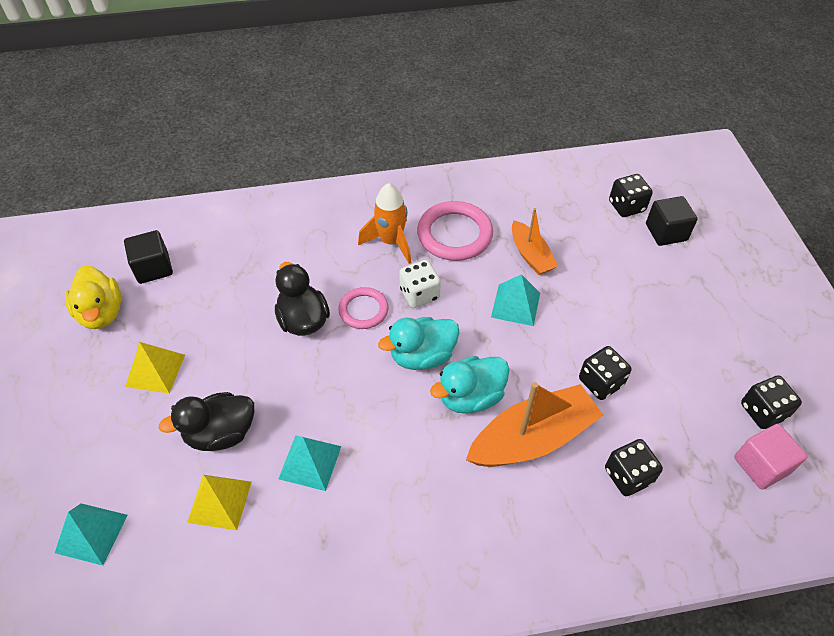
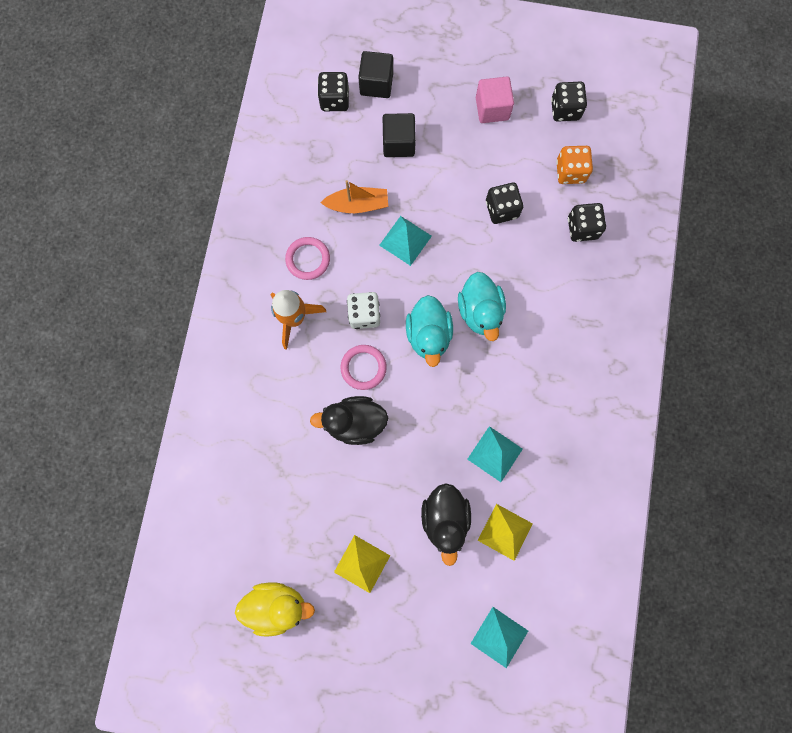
camera: 70 degrees left, 25 degrees up
(153, 268) = (239, 547): black cube -> black cube (398, 143)
(454, 234) = (308, 259): pink ring -> pink ring, size x0.61
(532, 438) = (531, 281): orange boat -> none
(690, 440) = (570, 172): none -> orange dice
(761, 465) = (604, 136): pink cube -> pink cube (492, 109)

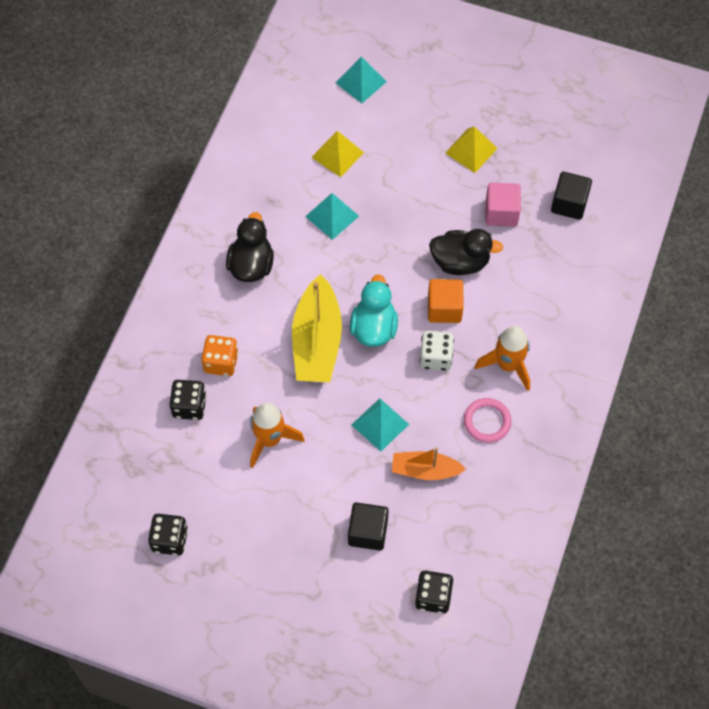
camera: 170 degrees left, 15 degrees down
(277, 605) = (550, 132): yellow duck -> none
(363, 367) = (444, 308): pink ring -> orange cube
(376, 84) = (381, 609): black cube -> black cube (569, 204)
(445, 519) = (389, 172): black duck -> black duck (251, 265)
(480, 312) = (317, 341): turquoise duck -> yellow boat
(492, 109) = (252, 555): pink cube -> pink cube (501, 213)
(501, 209) = (270, 440): black dice -> orange rocket
(570, 172) = (184, 468): orange dice -> orange dice (221, 362)

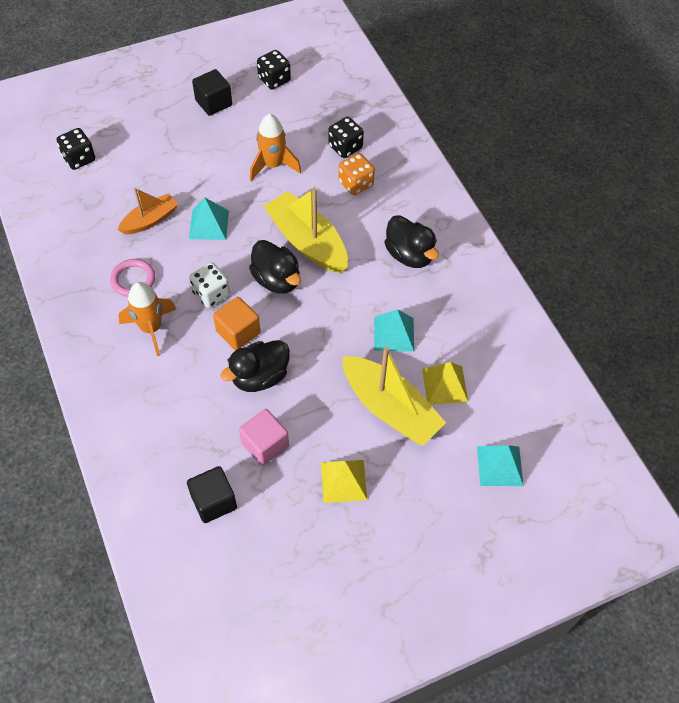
camera: 135 degrees right, 5 degrees down
(368, 532) = (155, 162): black cube -> black cube (213, 103)
(374, 328) = (277, 280): turquoise duck -> black duck
(392, 169) = (390, 408): none -> yellow boat

